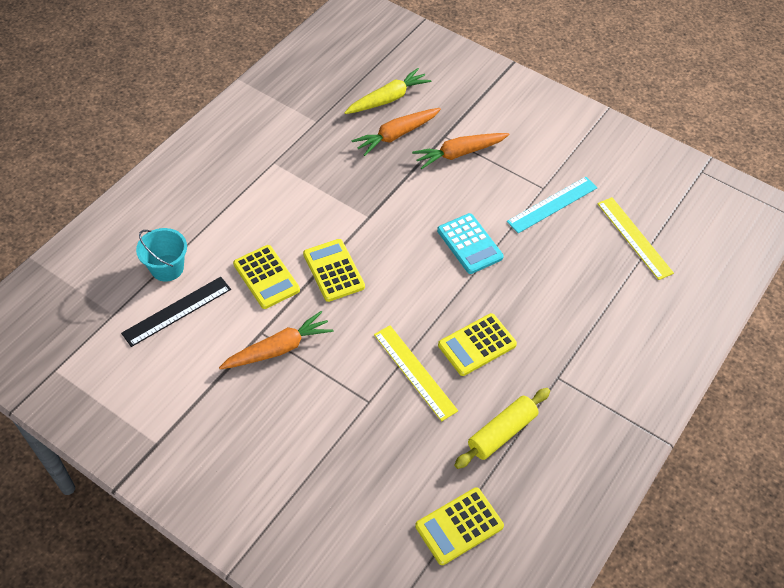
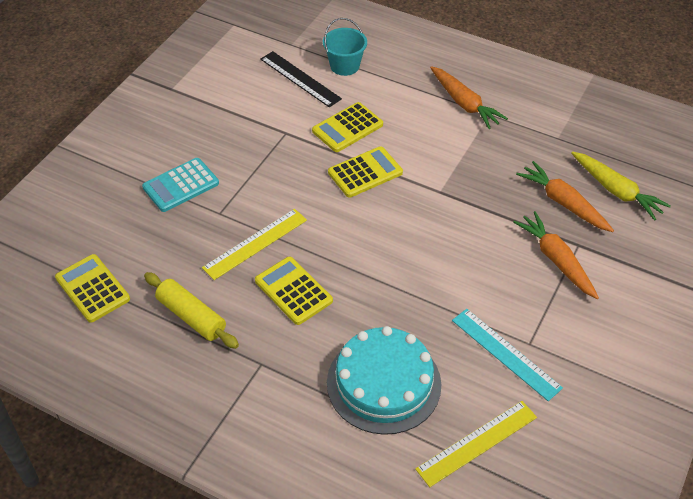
camera: 85 degrees right, 5 degrees down
(278, 348) = (270, 146): orange carrot -> orange carrot (464, 103)
(469, 244) = (425, 277): turquoise calculator -> turquoise calculator (181, 185)
(579, 289) = (383, 383): none -> turquoise cake

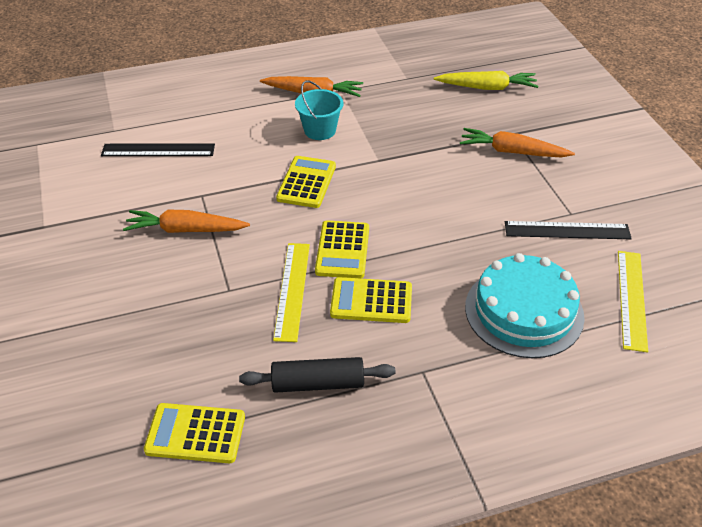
camera: 45 degrees left, 5 degrees down
(181, 185) = (162, 293): turquoise calculator -> none
(191, 316) = (318, 383): yellow rolling pin -> black rolling pin
(344, 66) = (183, 120): turquoise bucket -> turquoise bucket (320, 130)
(347, 128) = (248, 161): yellow calculator -> yellow calculator (342, 250)
(505, 354) = (567, 230): turquoise ruler -> black ruler
(563, 203) = (467, 115): orange carrot -> orange carrot (185, 230)

